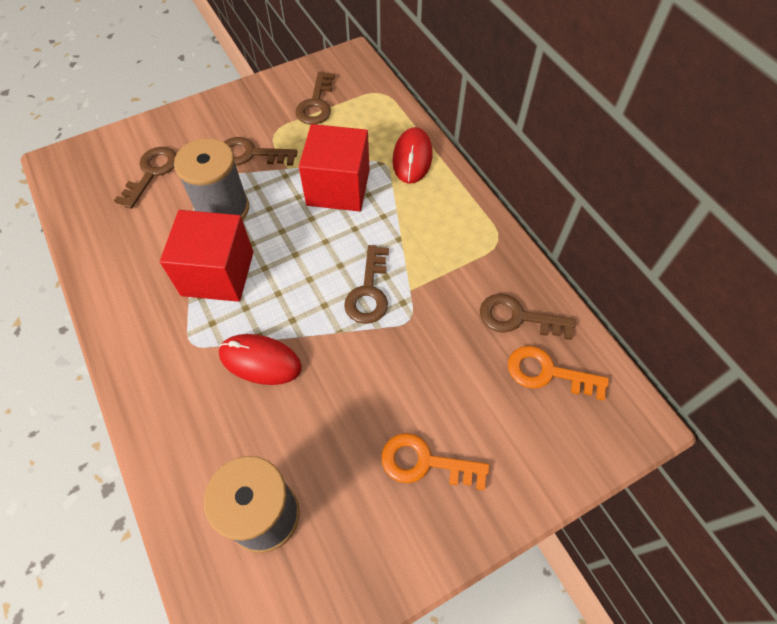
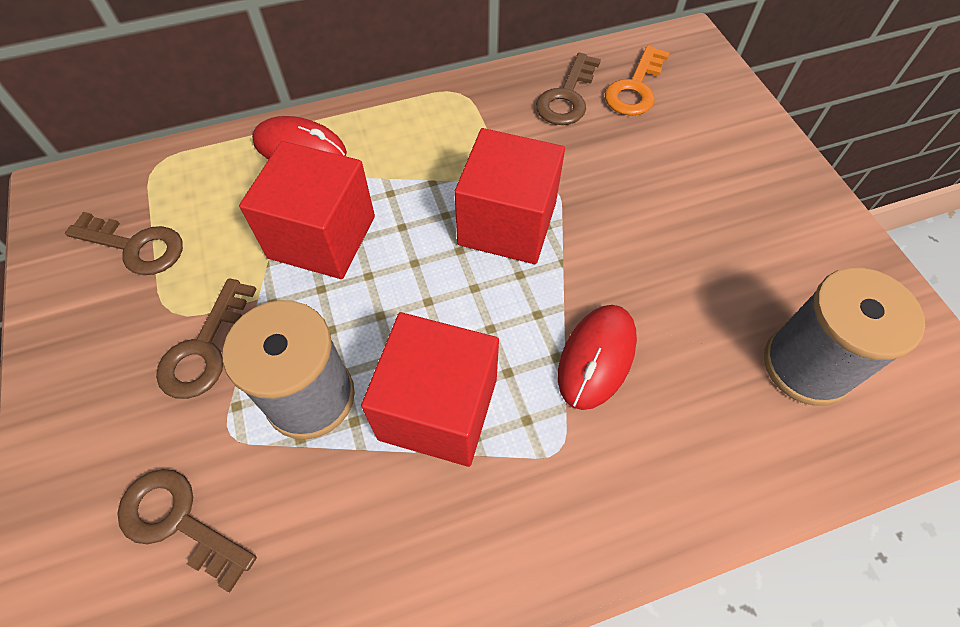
camera: 80 degrees left, 0 degrees up
(369, 291) = (507, 223): brown key -> red cube
(425, 463) = (735, 202): orange key -> none

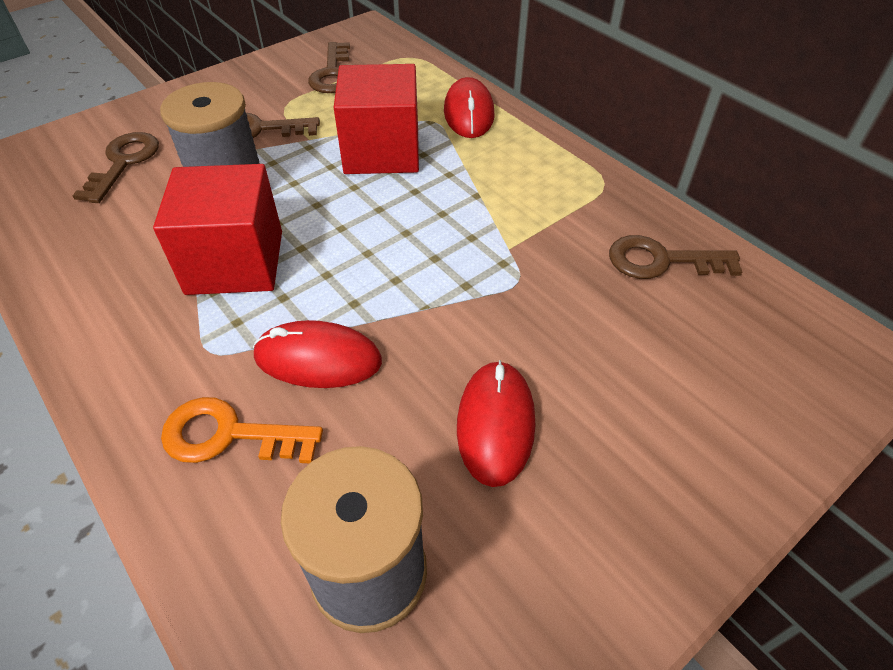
camera: 70 degrees right, 10 degrees down
(507, 223) = (453, 256): red cube -> none
(635, 88) = (726, 317): orange key -> orange key (230, 435)
(696, 251) = (495, 424): none -> red mouse

